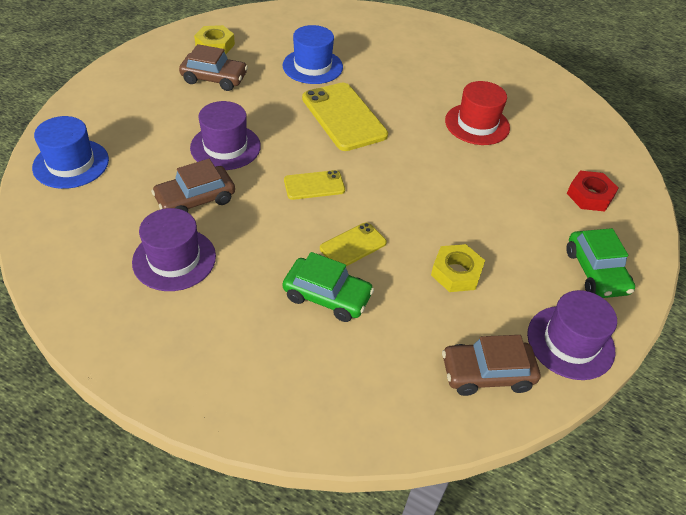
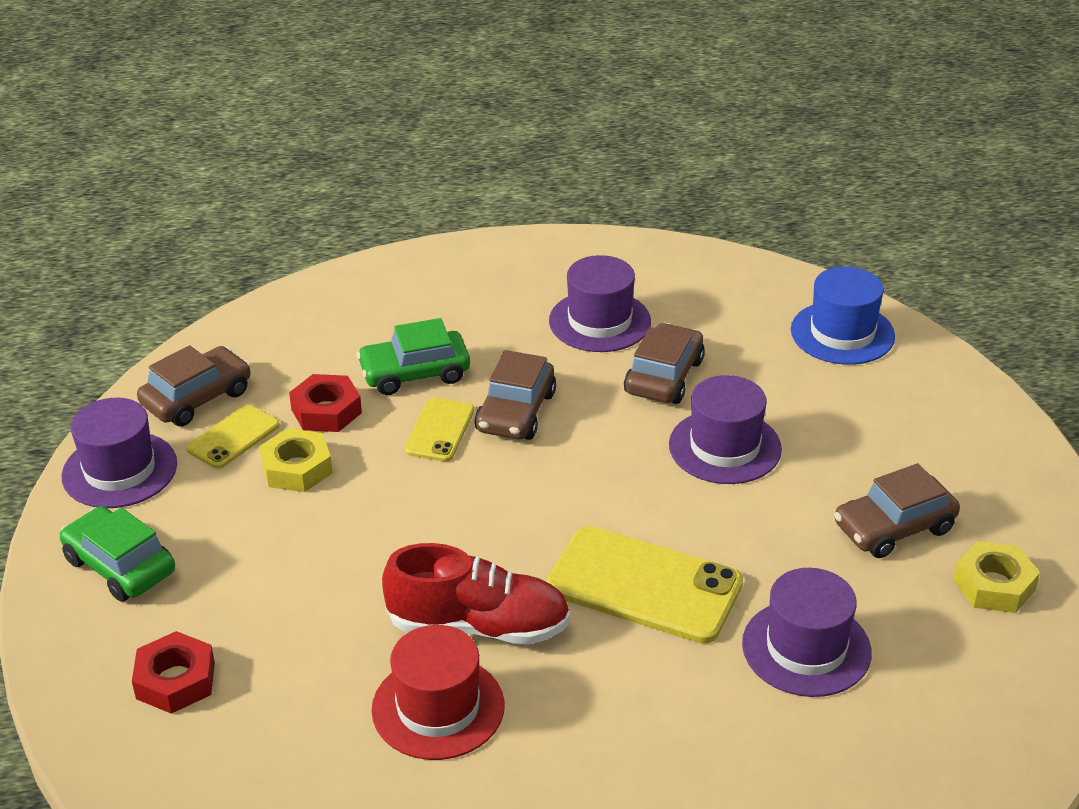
camera: 145 degrees right, 10 degrees down
(299, 230) = (516, 412): none -> brown car
(312, 66) = (806, 648): blue hat -> purple hat
(314, 185) = (561, 467): yellow phone -> yellow phone (233, 437)
(407, 303) = (326, 411): none -> red nut
(431, 141) = (478, 626): none -> red shoe

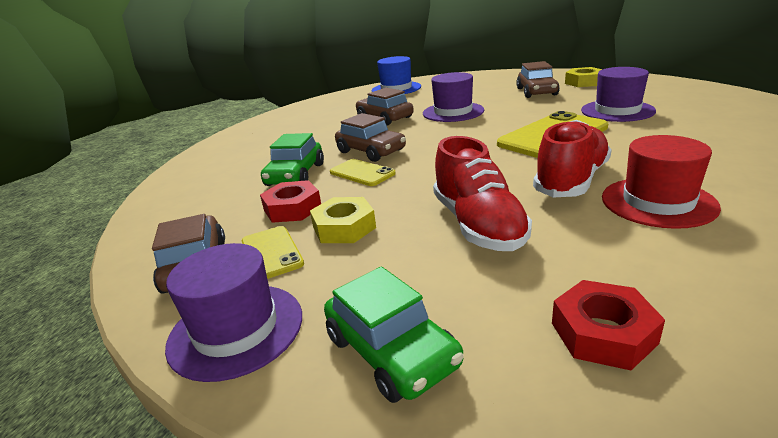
camera: 60 degrees left, 10 degrees down
(120, 566) = (391, 351): green car -> green car turned 105 degrees counterclockwise
(334, 568) = (478, 225): none -> red shoe
(599, 321) = (321, 126): purple hat -> none

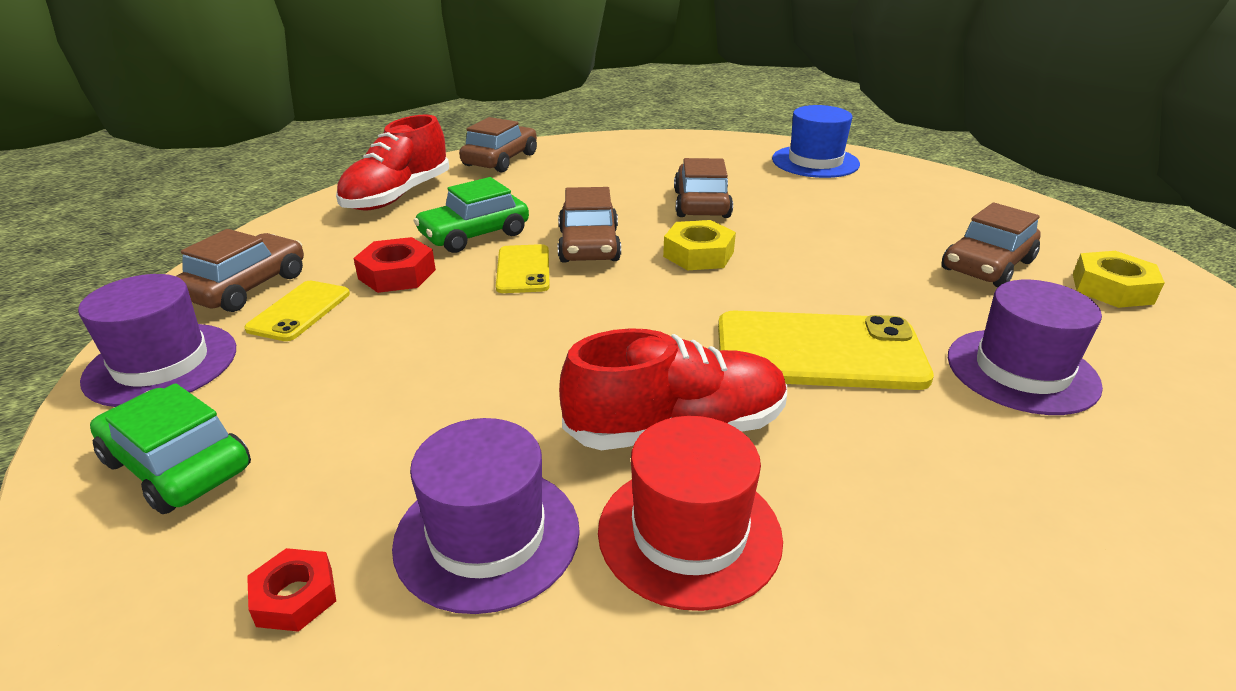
camera: 40 degrees right, 5 degrees up
(225, 145) = (500, 160): none -> brown car
(344, 227) = (384, 324): yellow nut -> yellow nut (698, 254)
(391, 351) = (177, 465): green car -> green car turned 120 degrees clockwise
(453, 112) = (793, 238): purple hat -> purple hat (487, 536)
(478, 225) = (471, 406): red shoe -> red shoe (397, 196)
(603, 333) = (295, 597): red nut -> red nut, size x0.66

